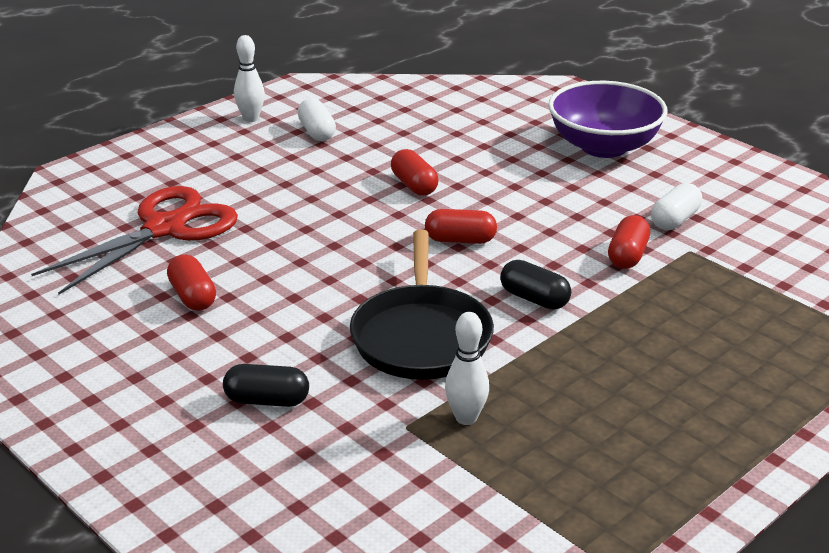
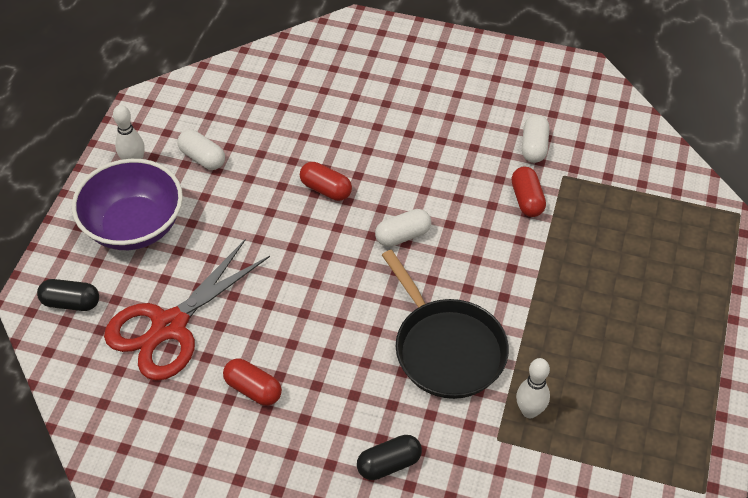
camera: 30 degrees left, 20 degrees up
(164, 228) = (170, 326): red scissors -> red scissors turned 150 degrees counterclockwise
(460, 240) = (403, 235): red capsule -> white capsule
(534, 299) = (495, 274): black capsule -> black capsule (71, 302)
(603, 147) = (433, 84): purple bowl -> purple bowl (134, 226)

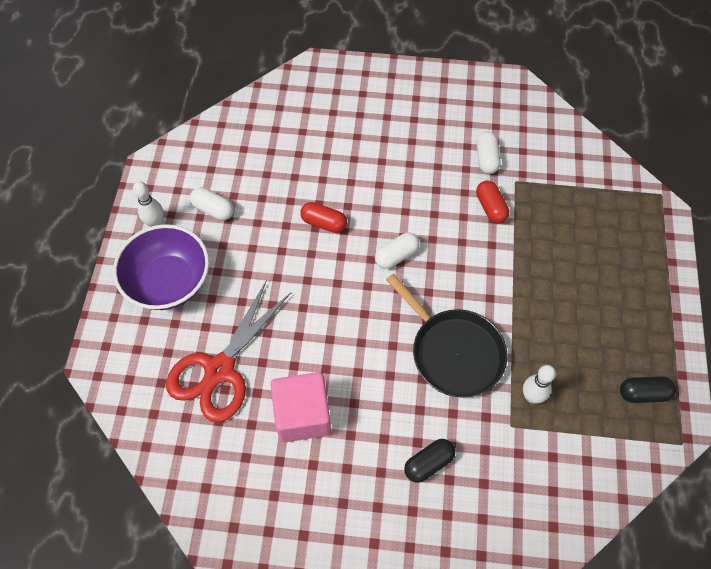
camera: 10 degrees left, 10 degrees up
(71, 302) = (130, 361): black capsule -> black capsule (643, 393)
(253, 389) = (303, 415): red capsule -> pink cube

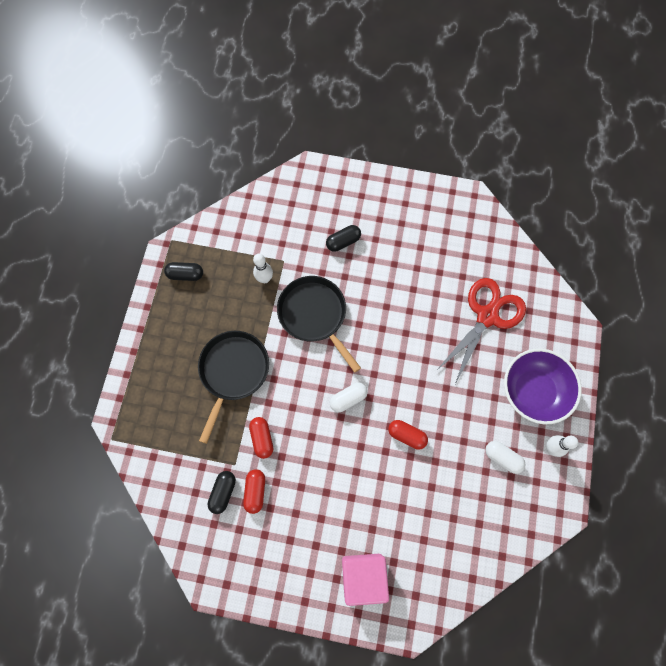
camera: 175 degrees left, 10 degrees up
(303, 415) = (426, 279): pink cube -> pink cube (363, 576)
(486, 159) = (255, 491): white capsule -> red capsule
(521, 155) = (223, 492): none -> black capsule
(543, 275) = (233, 371): none -> black pan

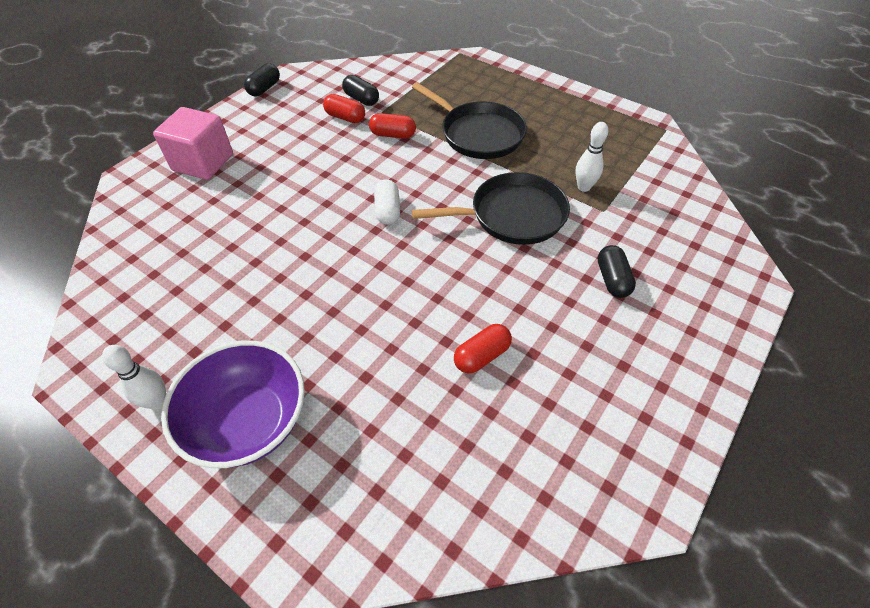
camera: 115 degrees right, 20 degrees down
(185, 274) = (615, 129): black capsule -> black capsule (264, 89)
(407, 435) = (306, 247): red capsule -> red capsule (482, 356)
(487, 316) = (404, 415): red scissors -> none
(502, 457) = (198, 334): white capsule -> none

